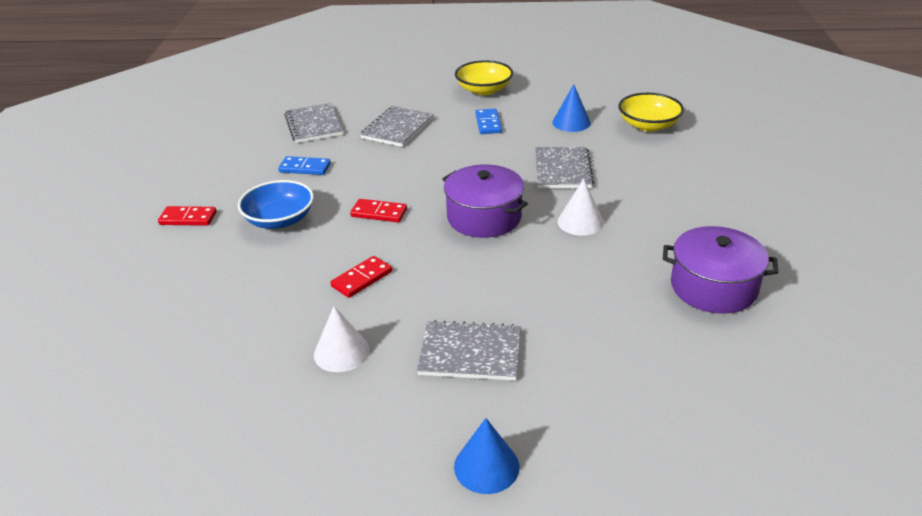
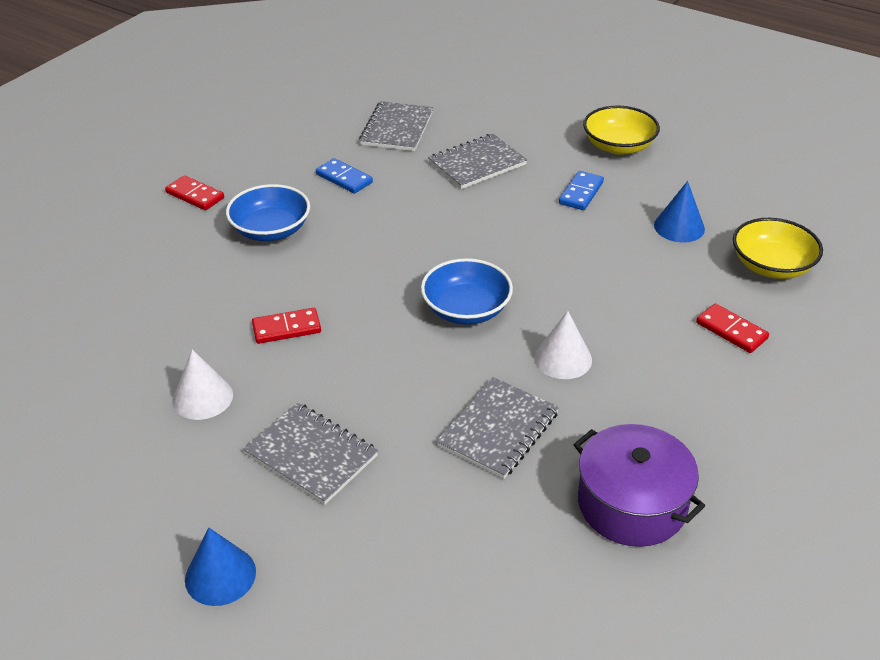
camera: 30 degrees right, 5 degrees up
(379, 213) = (367, 260): red domino -> red domino (731, 331)
(484, 217) = (466, 309): purple pot -> blue bowl
(562, 170) = (607, 285): grey notebook -> grey notebook (498, 430)

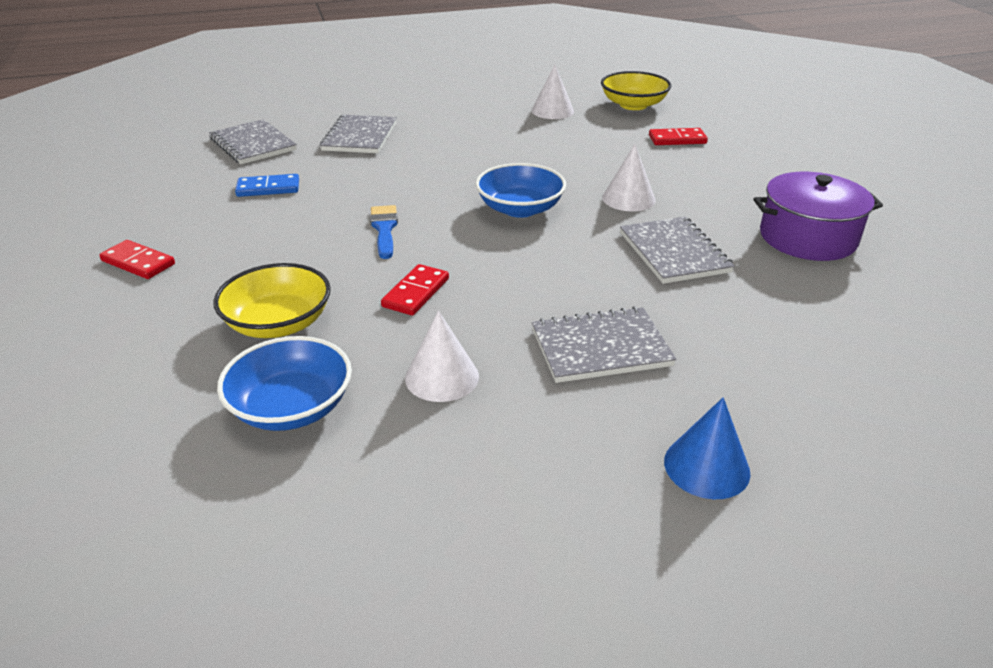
camera: 50 degrees left, 5 degrees down
(195, 195) = (138, 263): red domino -> red domino turned 45 degrees clockwise
(271, 230) = (268, 246): blue bowl -> blue bowl (291, 407)
(353, 263) = (384, 229): none -> blue brush
(581, 193) = (462, 121): blue domino -> none
(618, 146) = (436, 91): yellow bowl -> yellow bowl (278, 323)
(679, 227) = (552, 111): blue cone -> white cone

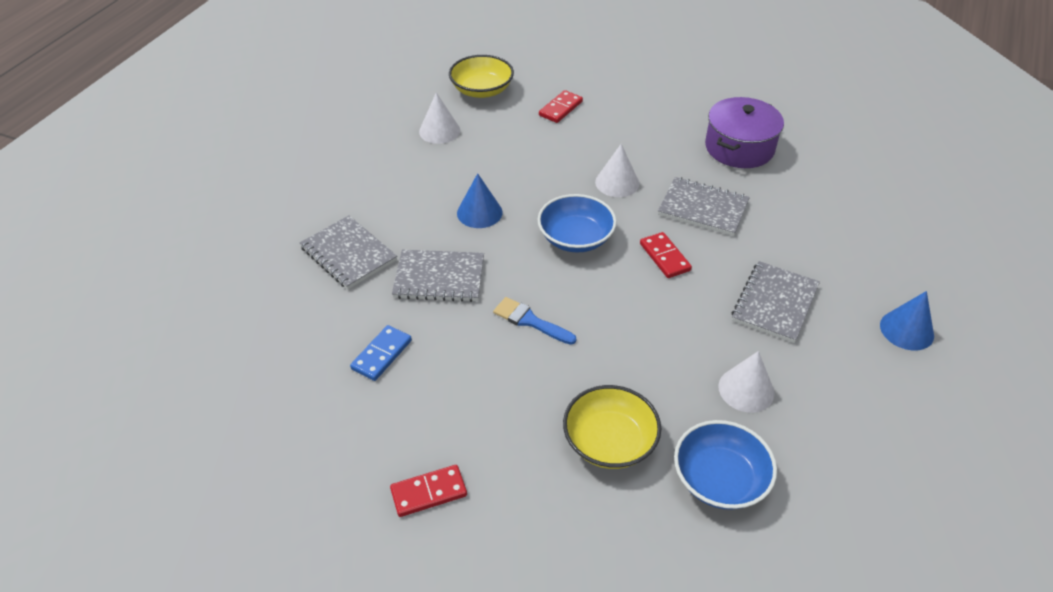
camera: 50 degrees left, 10 degrees up
(253, 144) = (276, 326): grey notebook -> grey notebook (439, 278)
(416, 293) = (637, 350): red domino -> red domino (665, 257)
(483, 160) = (479, 212): none -> blue cone

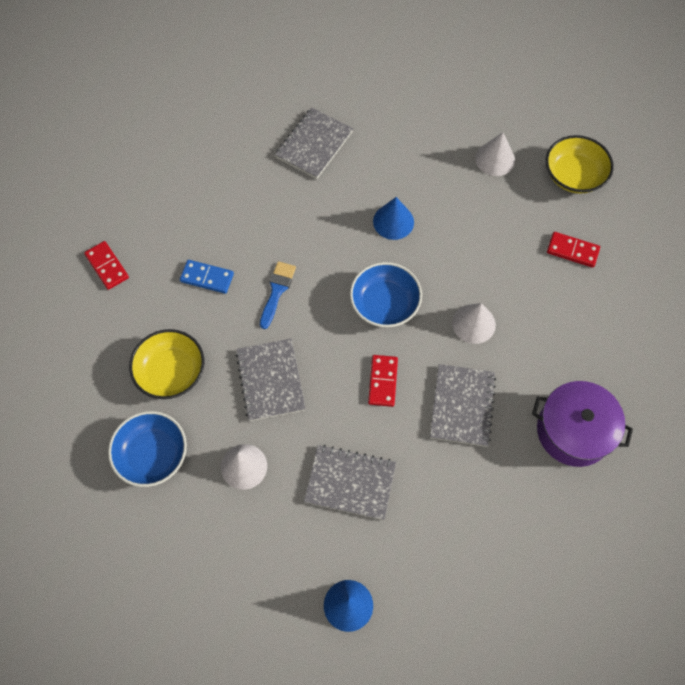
camera: 75 degrees right, 20 degrees up
(381, 354) = (218, 201): blue domino -> blue domino (207, 277)
(439, 278) = (306, 214): grey notebook -> grey notebook (270, 380)
(665, 257) = (383, 381): red domino -> red domino turned 45 degrees counterclockwise

